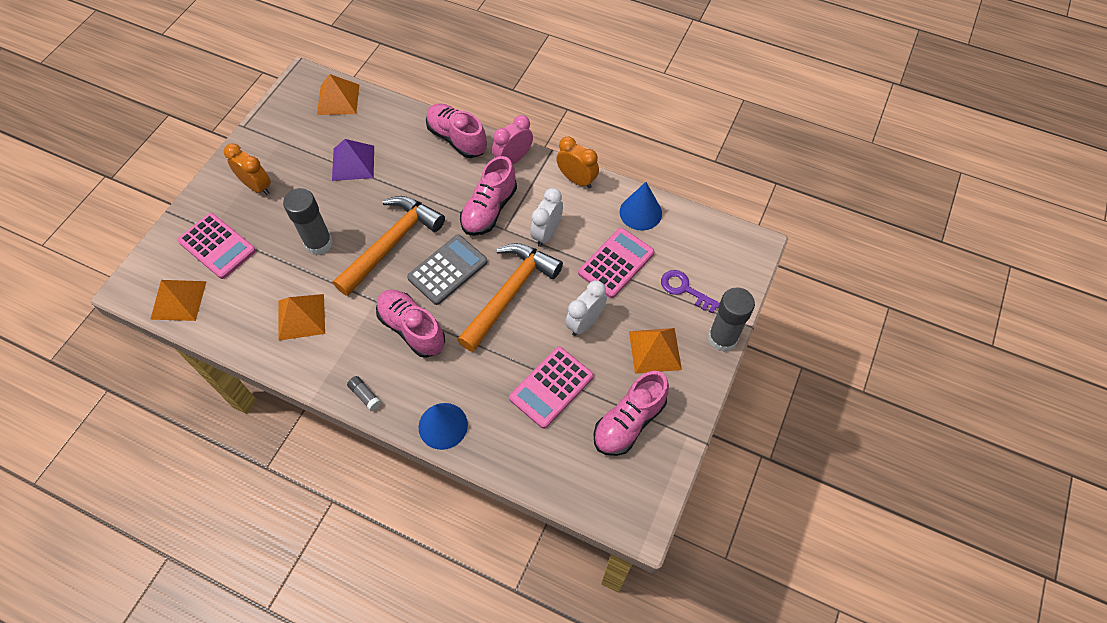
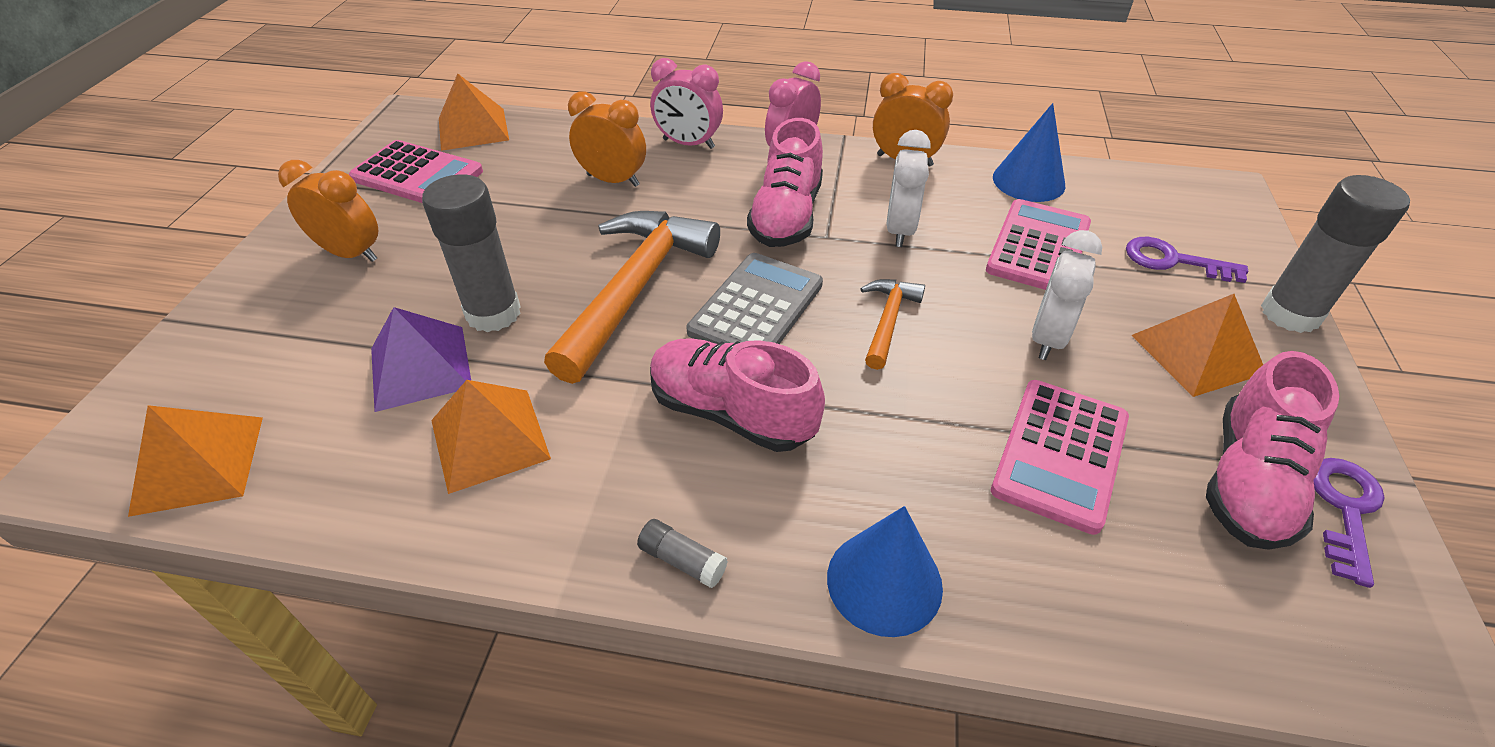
camera: 15 degrees left, 15 degrees down
(217, 246) = (280, 354): pink calculator -> pink calculator (417, 175)
(353, 163) = (524, 196): purple pyramid -> purple pyramid (420, 367)
(404, 160) = (613, 180): none -> orange clock
(457, 139) = (688, 144): pink shoe -> pink clock
(509, 293) = (887, 321): orange hammer -> orange hammer, size x0.49
(662, 446) = (1344, 509): none -> purple key

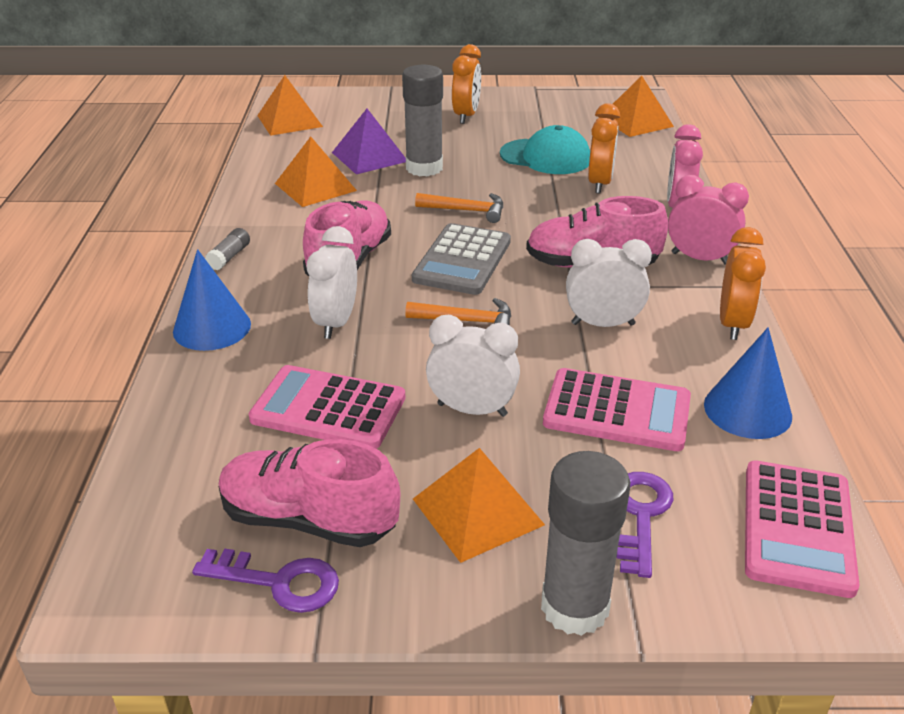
camera: 80 degrees right, 10 degrees down
(417, 175) = (562, 116): pink calculator -> pink calculator (797, 528)
(524, 206) = (545, 157): none -> turquoise cap
(634, 289) = (466, 210): orange hammer -> orange hammer, size x0.49
(756, 308) = (462, 260): grey calculator -> grey calculator turned 90 degrees clockwise
(882, 436) = (336, 323): none -> white clock

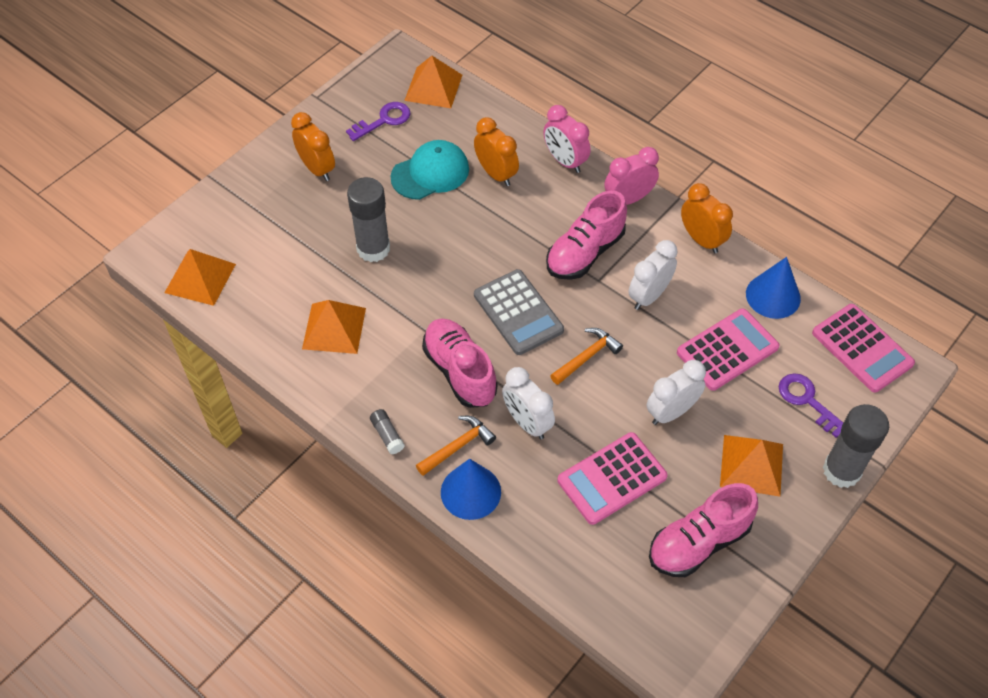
camera: 50 degrees left, 20 degrees up
(279, 582) = (734, 581): purple key -> purple key (384, 120)
(369, 157) = (320, 268): purple pyramid -> none
(466, 210) = (458, 267): orange hammer -> orange hammer (457, 446)

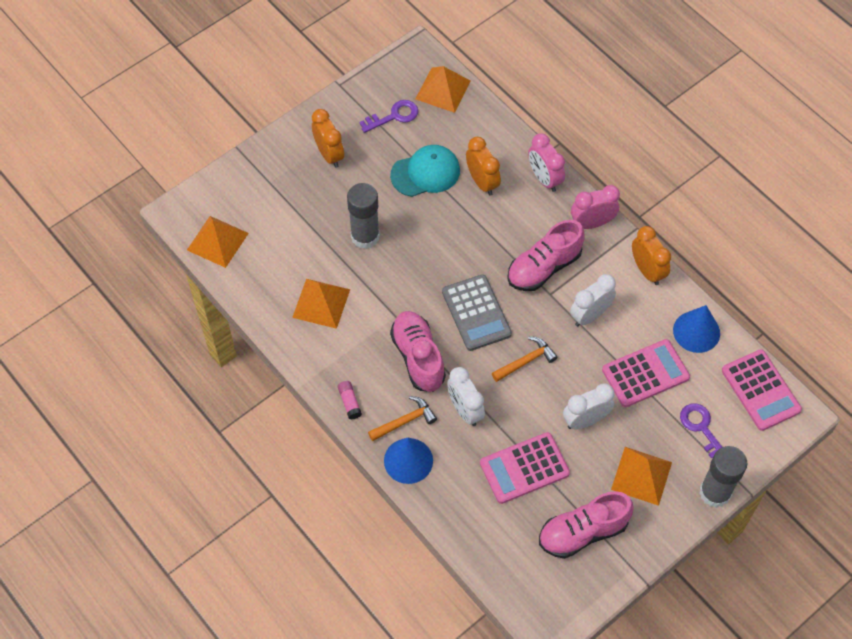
camera: 10 degrees right, 5 degrees up
(387, 435) = (349, 402): grey glue stick -> pink glue stick

